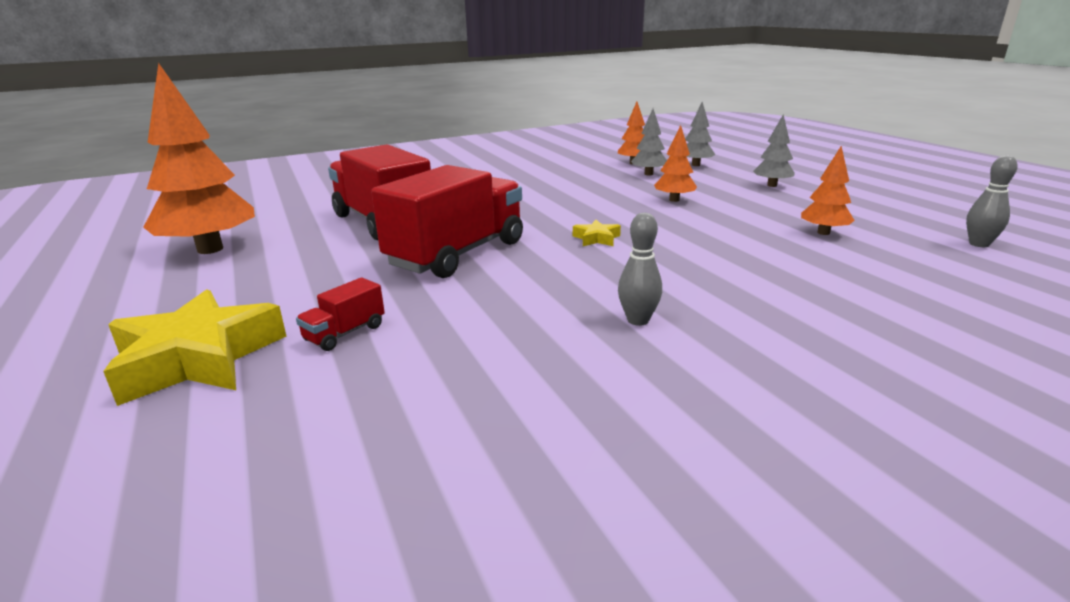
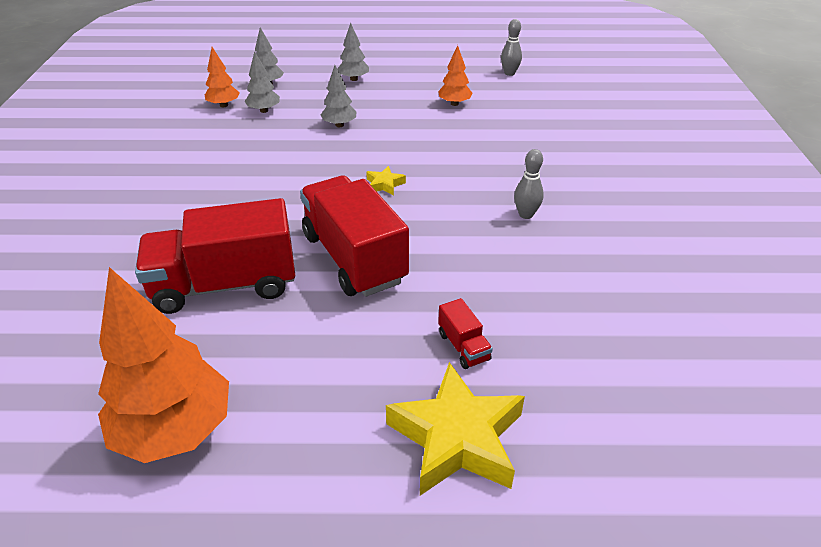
camera: 65 degrees left, 15 degrees up
(674, 200) = (339, 125): orange tree -> grey tree

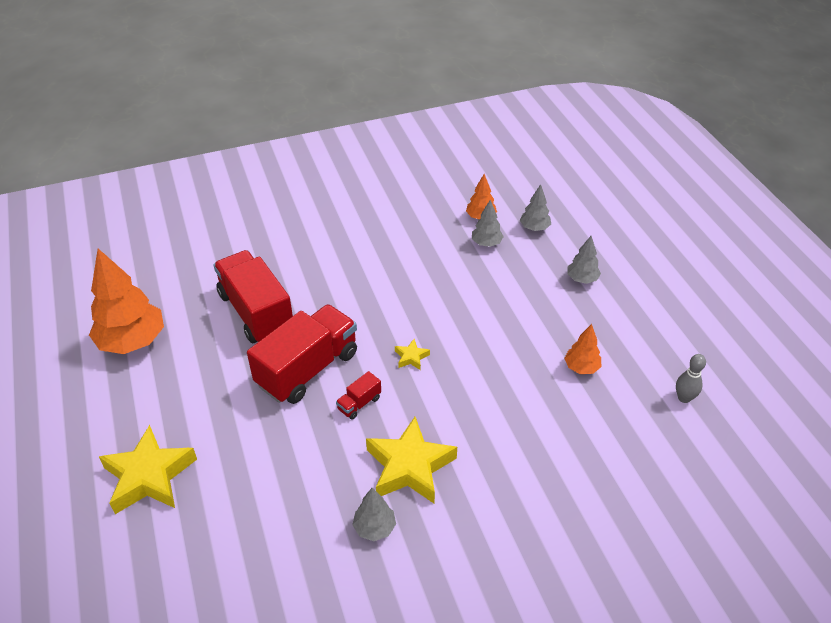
camera: 70 degrees right, 5 degrees up
(339, 125) = (490, 298): grey tree -> grey tree (374, 528)
(463, 346) = (231, 460): red truck -> red truck (359, 403)
(526, 214) = (409, 467): grey bowling pin -> yellow star

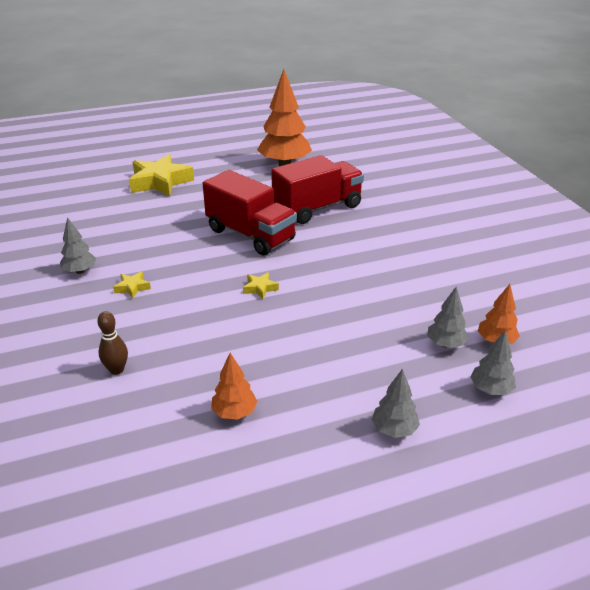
camera: 90 degrees right, 10 degrees down
(359, 403) = (208, 261): red truck -> none
(409, 467) = (132, 287): yellow star -> yellow star, size x0.44
(542, 457) = (117, 370): none -> brown bowling pin
(684, 398) = (169, 513): grey bowling pin -> none

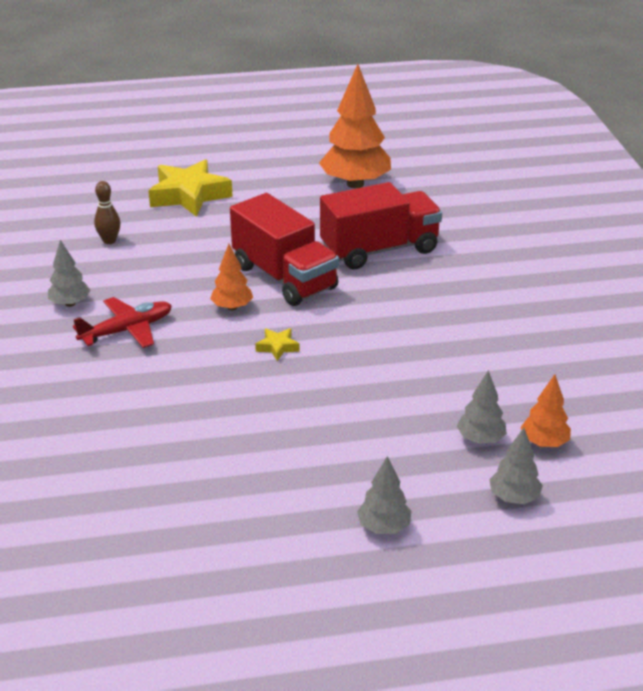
camera: 10 degrees right, 0 degrees up
(117, 370) = (91, 424): brown bowling pin -> brown bowling pin (109, 241)
(132, 287) = (127, 330): yellow star -> red plane
(234, 412) = (210, 486): orange tree -> orange tree (232, 307)

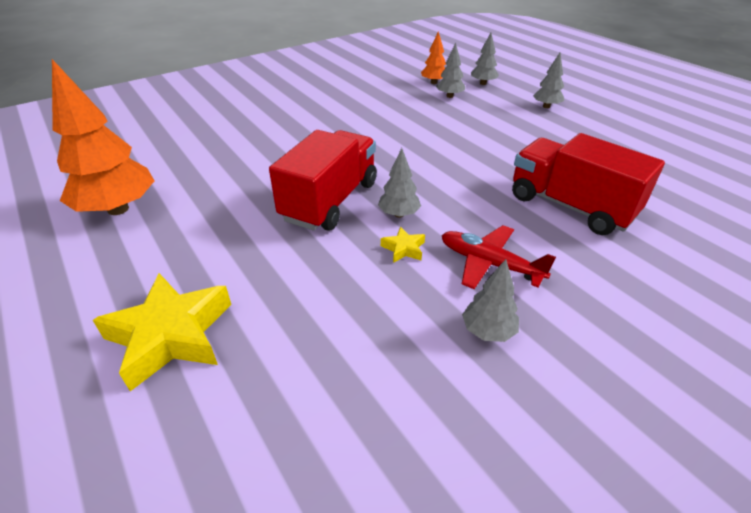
camera: 115 degrees left, 5 degrees up
(109, 241) = (331, 365): brown bowling pin -> none
(232, 307) = (399, 214): orange tree -> grey tree
(277, 347) = (432, 176): yellow star -> yellow star (403, 249)
(379, 250) = (254, 167): red truck -> red truck (570, 206)

